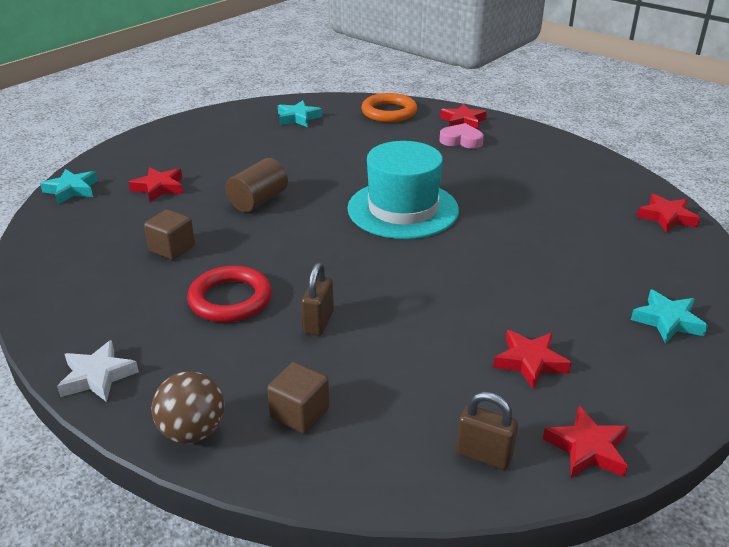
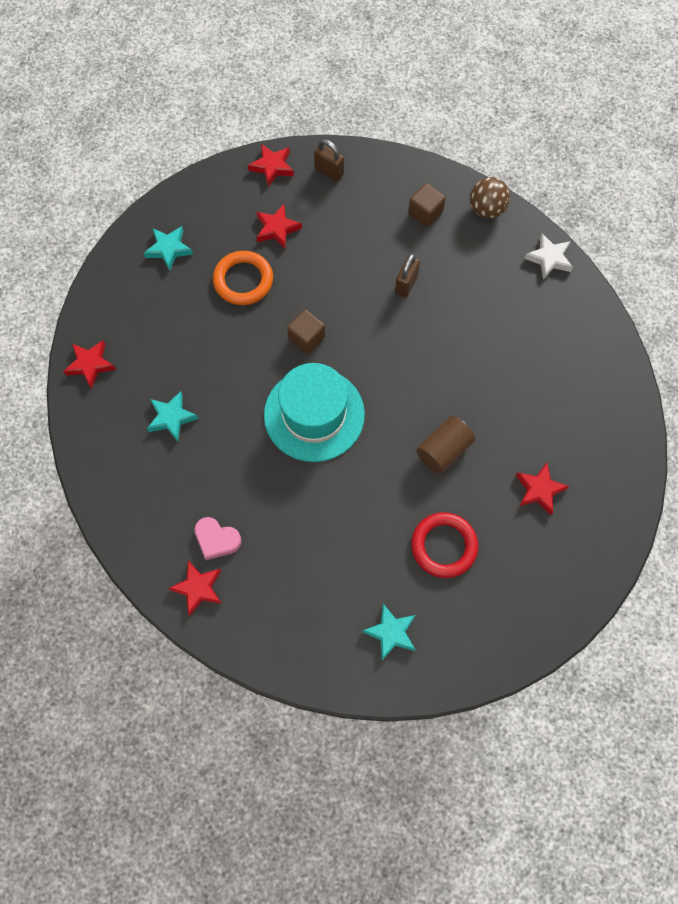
camera: 170 degrees left, 35 degrees up
(71, 190) = (624, 500): turquoise star -> turquoise star (171, 417)
(172, 248) = (516, 387): brown cube -> brown cube (306, 338)
(230, 299) = (467, 318): red ring -> red ring (444, 546)
(389, 112) = (278, 630): orange ring -> orange ring (243, 280)

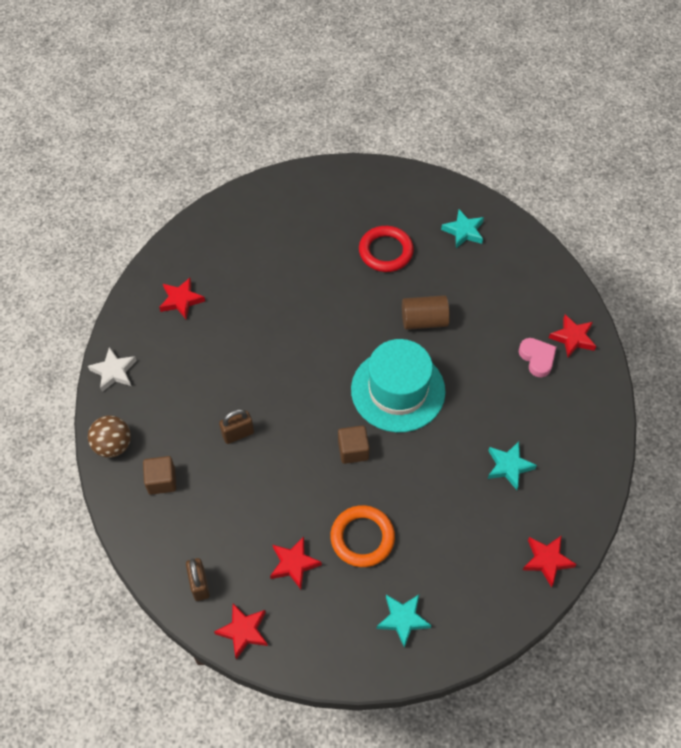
camera: 140 degrees left, 10 degrees down
(443, 450) = (329, 303): brown cylinder -> brown cylinder (424, 320)
(539, 490) = (292, 239): red star -> red star (181, 300)

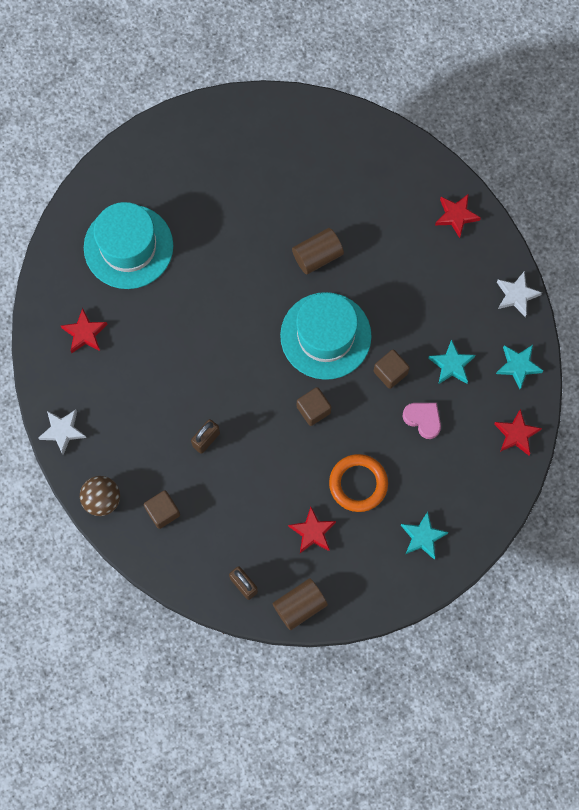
camera: 25 degrees left, 15 degrees up
(243, 631) = (299, 606): red star -> brown cylinder
(259, 248) = (128, 247): none -> turquoise hat
(386, 251) = (249, 199): red ring -> none
(444, 448) = (390, 372): none -> brown cube
(463, 231) = (312, 145): turquoise star -> turquoise star (518, 366)
(537, 358) = (433, 250): pink heart -> pink heart (423, 419)
(603, 430) = (516, 295): none -> white star

